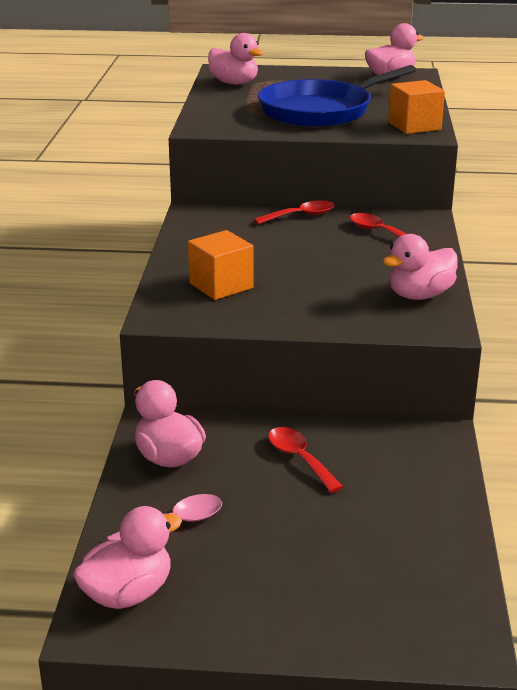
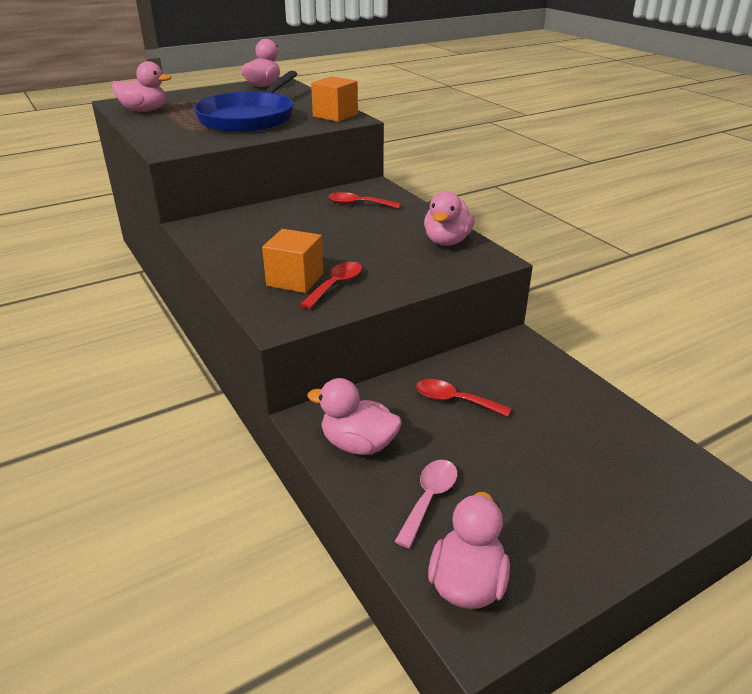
camera: 35 degrees left, 5 degrees up
(301, 216) = (285, 207): red spoon -> red spoon (336, 285)

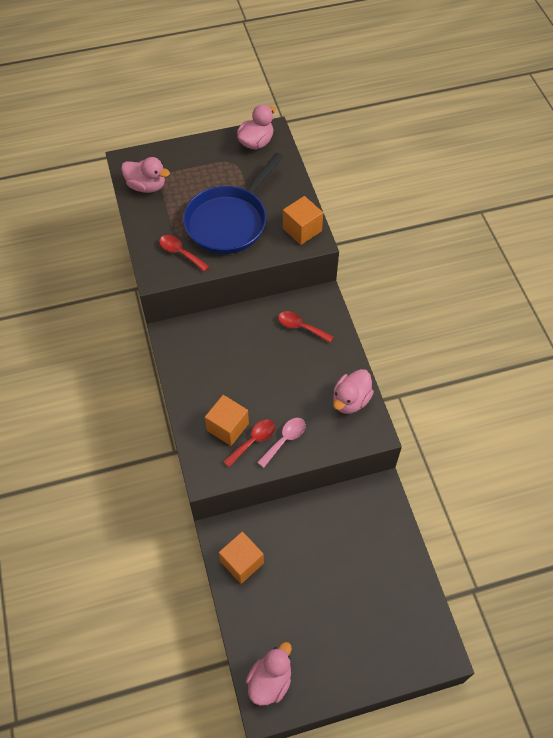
camera: 15 degrees right, 25 degrees up
(358, 444) = (242, 562): pink duck -> orange cube
(429, 499) = (270, 617): pink spoon -> pink spoon (285, 440)
(454, 400) = (314, 538): red spoon -> red spoon (180, 253)

